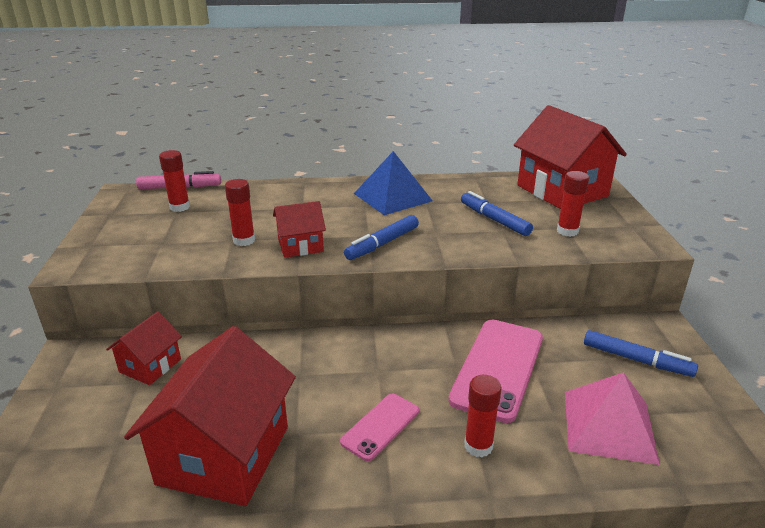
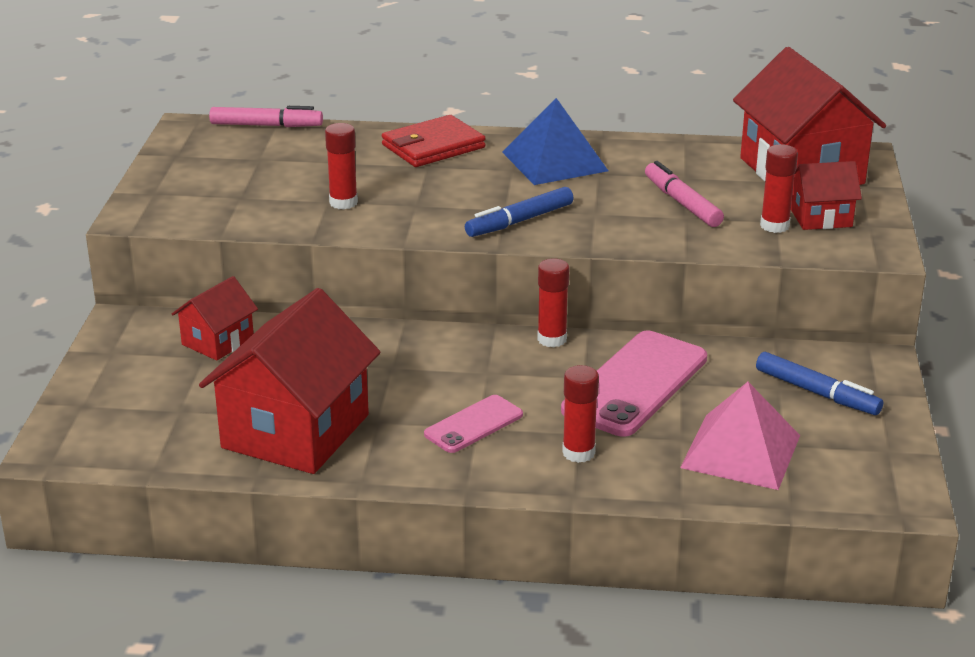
camera: 10 degrees right, 0 degrees up
(180, 207) = (265, 153): red glue stick -> red glue stick (552, 339)
(300, 245) = (413, 215): red house -> red house (820, 217)
(303, 193) = (433, 146): none -> red wallet
(494, 220) = (682, 203): blue marker -> pink marker

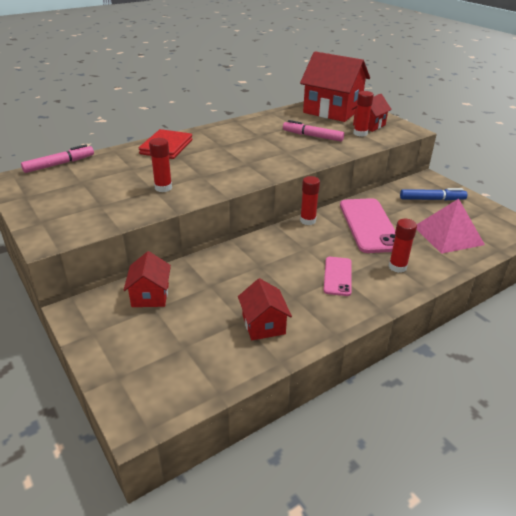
camera: 40 degrees left, 5 degrees up
(295, 431) = (263, 324): red house -> red house, size x0.51
(520, 221) = (261, 166): blue marker -> none
(554, 161) = (233, 136): blue pyramid -> none

